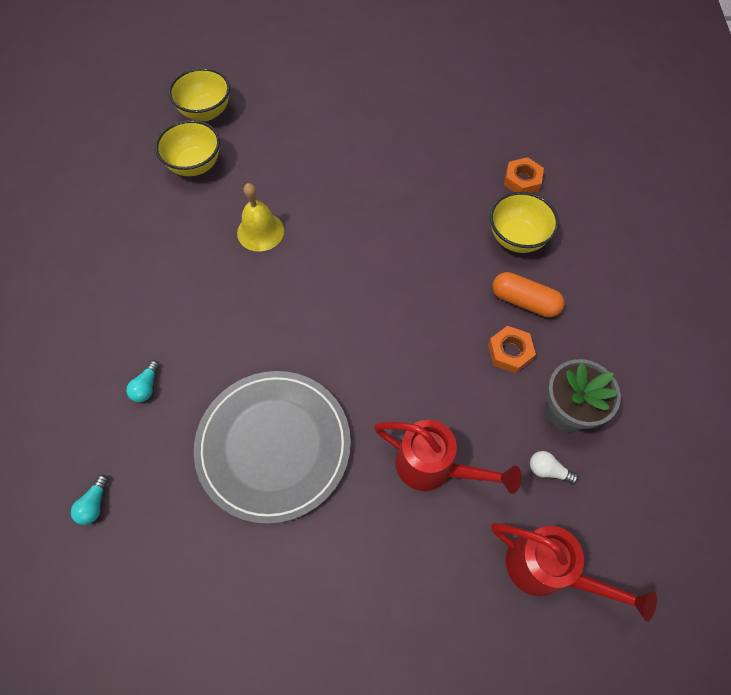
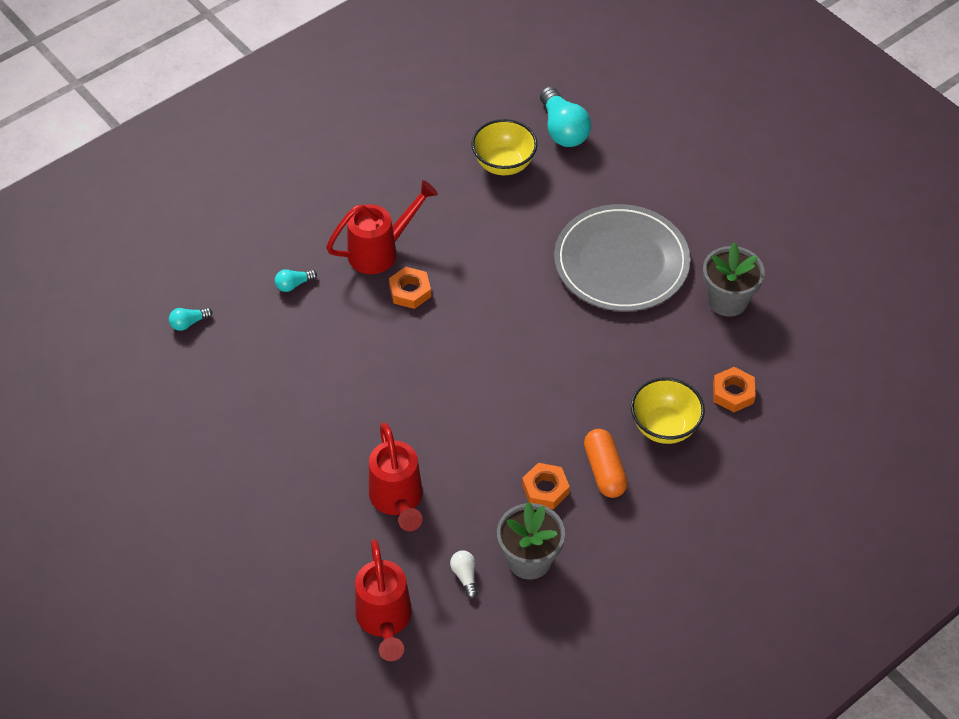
camera: 50 degrees right, 10 degrees down
(183, 299) = (381, 251): none -> red watering can
(206, 112) = (563, 130): yellow bowl -> turquoise light bulb
(242, 307) = (410, 291): none -> orange nut
(260, 231) = (487, 252): yellow bell -> none
(273, 446) = (322, 391): grey plate -> grey plate (621, 262)
(443, 129) = (727, 300): none -> grey flower pot

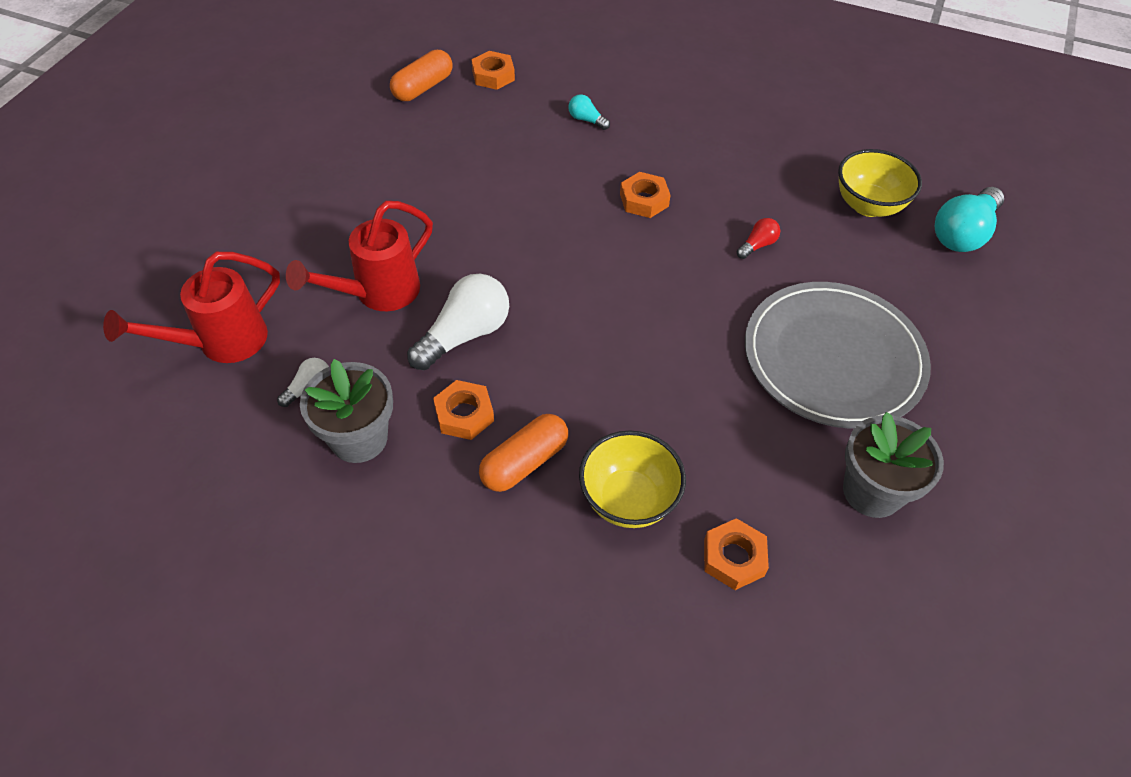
camera: 60 degrees right, 0 degrees up
(168, 380) = (423, 87): none -> orange capsule
(189, 323) = (493, 75): turquoise light bulb -> orange nut
(381, 251) = (675, 160): red watering can -> none
(473, 461) = (465, 335): none -> white light bulb
(499, 248) = (757, 245): none -> red light bulb

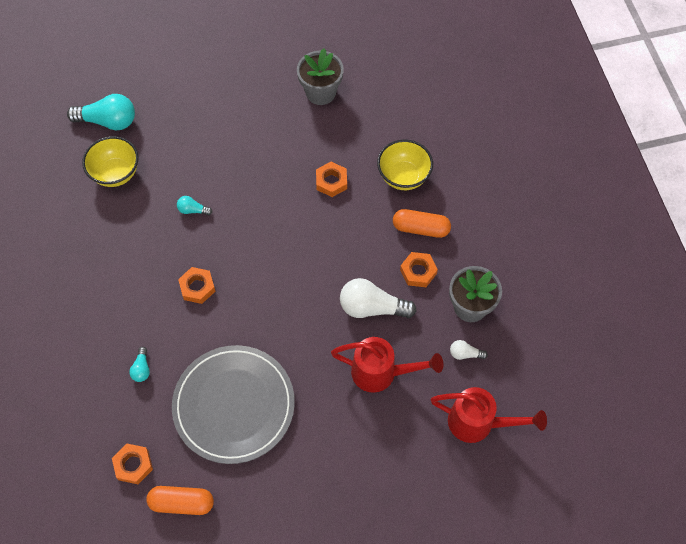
camera: 125 degrees left, 10 degrees up
(733, 558) = (397, 125): orange nut -> orange nut (331, 181)
(757, 245) = (193, 210): red light bulb -> turquoise light bulb
(833, 358) = (251, 139): grey plate -> grey plate (234, 405)

